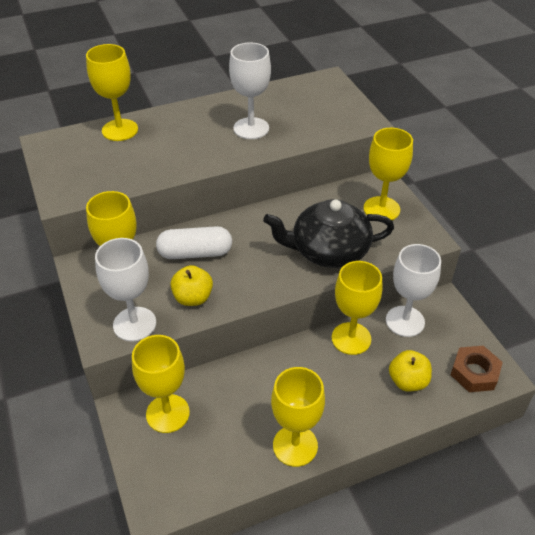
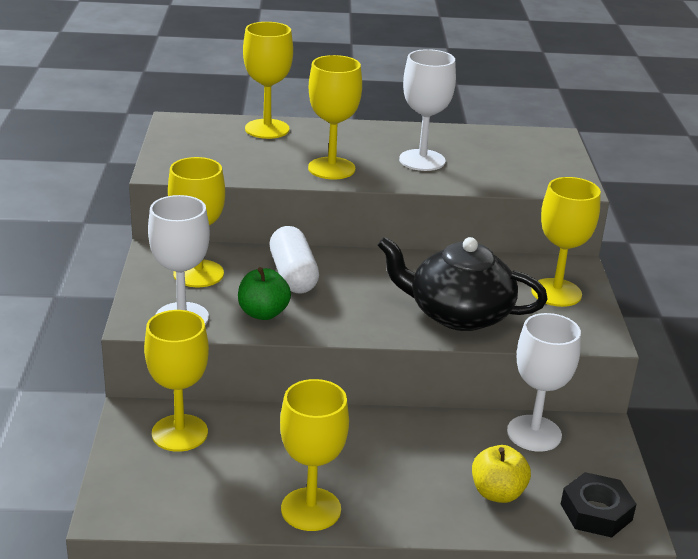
camera: 20 degrees right, 15 degrees down
(193, 298) = (263, 313): yellow apple -> green apple
(195, 253) = (293, 275): white capsule -> white capsule turned 60 degrees clockwise
(351, 338) = (450, 430): yellow goblet -> yellow goblet (331, 168)
(474, 372) = (596, 512): brown nut -> black nut

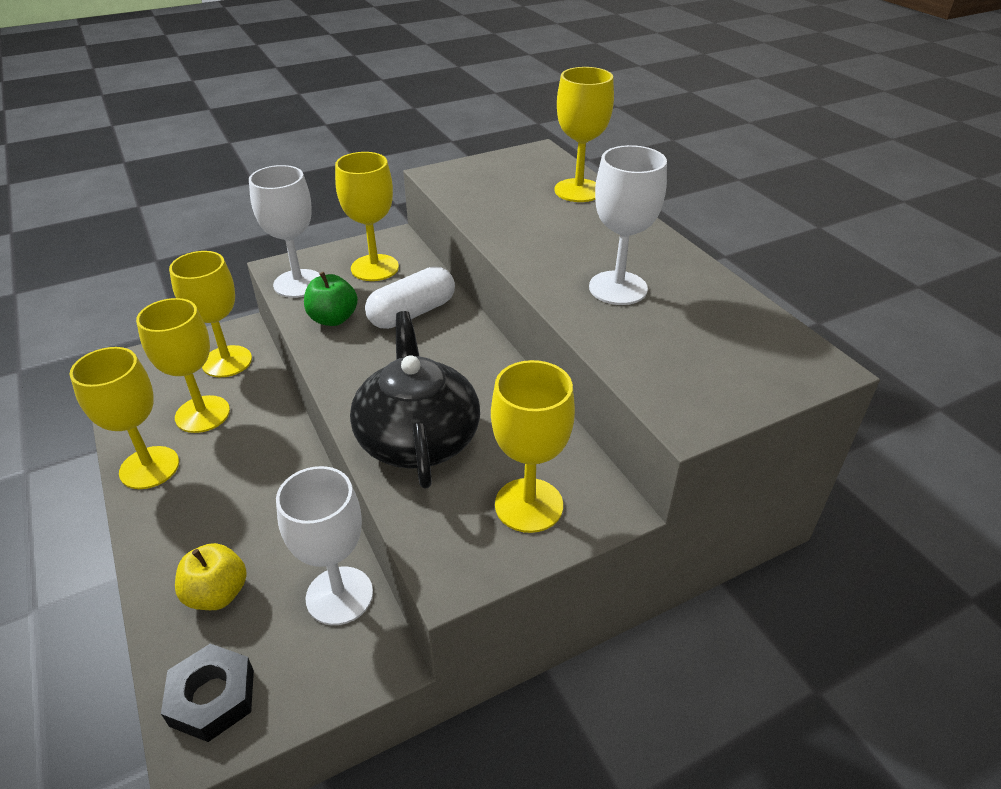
camera: 65 degrees right, 10 degrees up
(331, 168) = (533, 244): yellow goblet -> yellow goblet (202, 414)

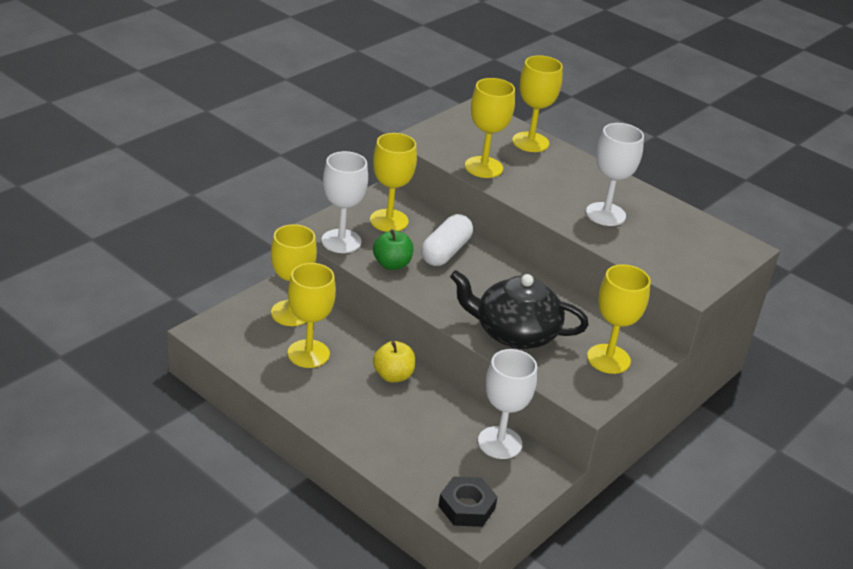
camera: 25 degrees left, 5 degrees down
(149, 467) = (303, 395): yellow goblet -> yellow goblet (483, 167)
(217, 594) = (422, 457): yellow apple -> yellow apple (393, 375)
(417, 437) = (514, 333): black teapot -> black teapot turned 45 degrees counterclockwise

